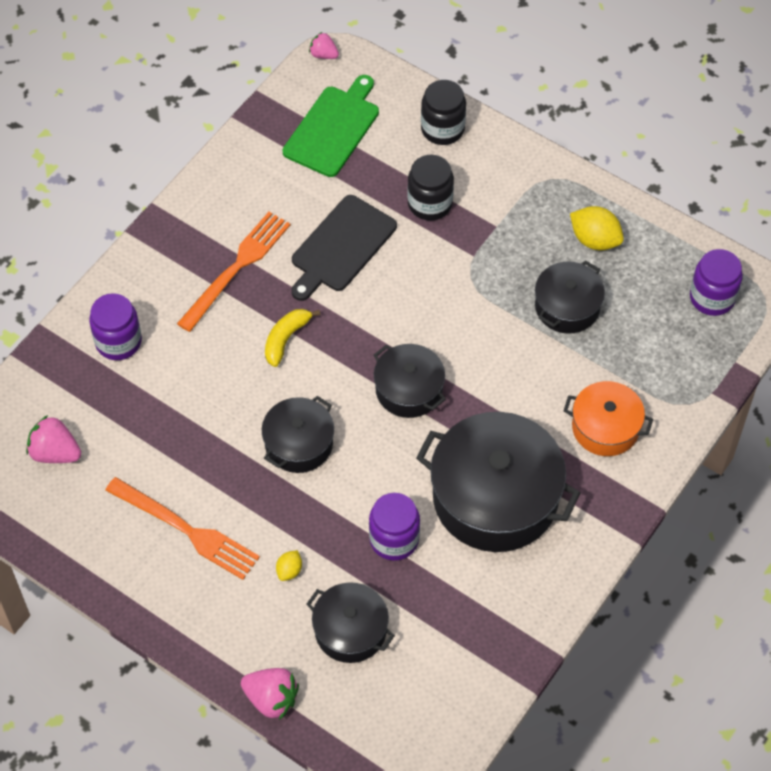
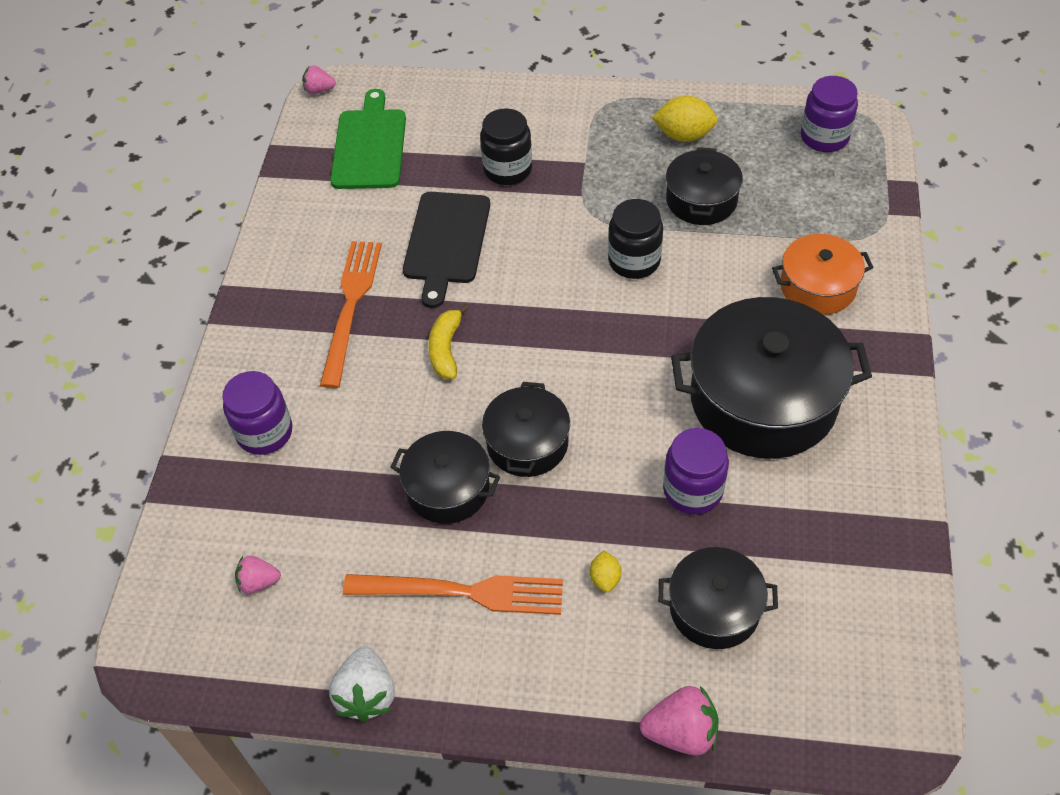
camera: 25 degrees left, 5 degrees down
(55, 452) = (259, 582): pink strawberry -> pink strawberry, size x0.62
(83, 567) = (367, 694): none -> white strawberry
(409, 389) = (604, 339): black pot -> black pot (448, 488)
(442, 129) = (476, 105): black jar -> black jar (634, 261)

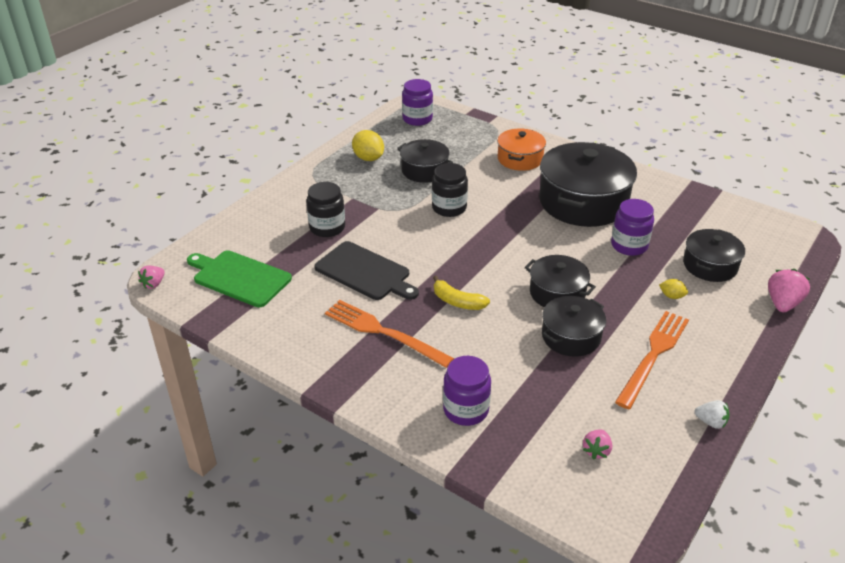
camera: 65 degrees left, 15 degrees down
(367, 694) = (711, 422): white strawberry -> white strawberry, size x0.62
(684, 135) = (368, 158): yellow lemon -> yellow lemon turned 75 degrees counterclockwise

